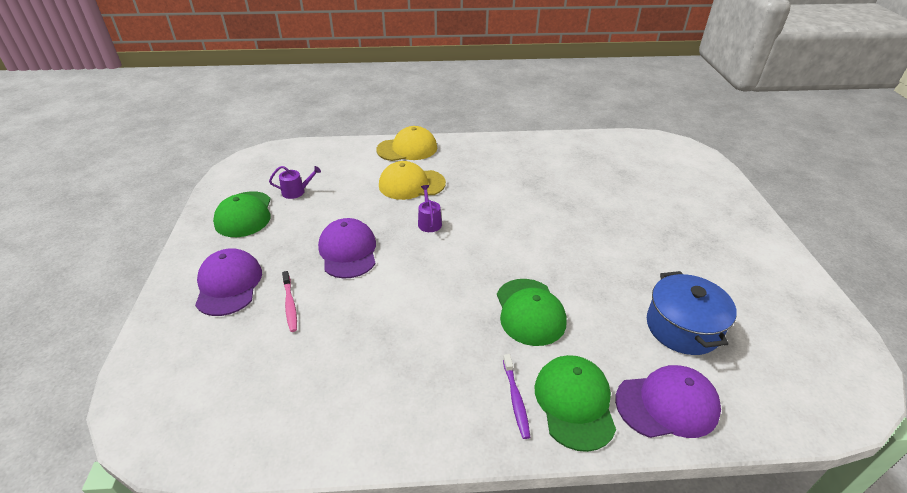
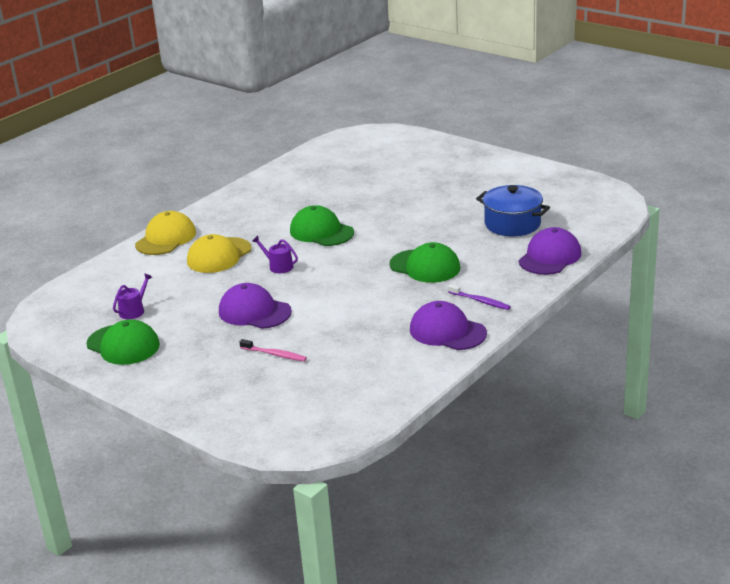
camera: 45 degrees left, 10 degrees down
(228, 285) = (208, 375): purple cap -> purple cap (447, 331)
(574, 403) = (509, 284): green cap -> green cap (321, 232)

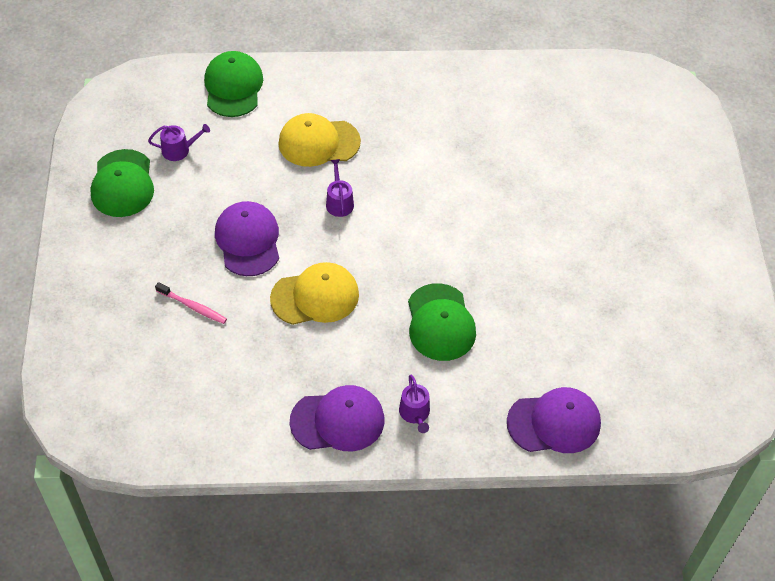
camera: 45 degrees right, 25 degrees up
(166, 238) = (313, 80): yellow cap -> yellow cap (315, 296)
(274, 354) = (193, 307): pink toothbrush -> pink toothbrush turned 45 degrees counterclockwise
(321, 232) = (430, 191): green cap -> green cap (233, 87)
(447, 331) = (338, 420): purple cap -> purple cap turned 90 degrees clockwise
(480, 301) = (415, 413): purple toothbrush -> purple watering can
(512, 224) = (592, 345): blue pot -> none

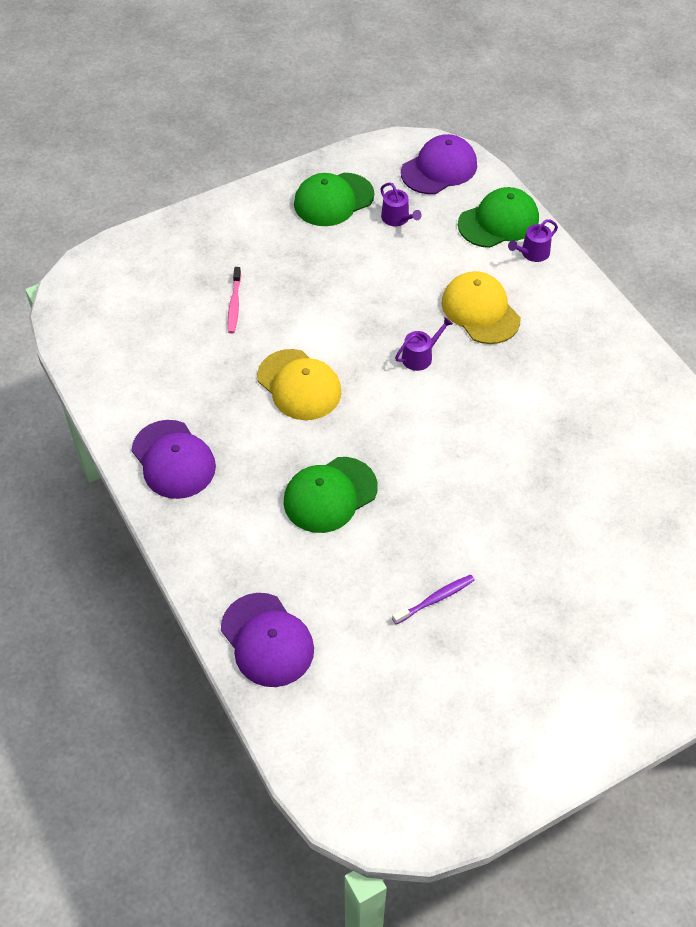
camera: 65 degrees right, 0 degrees up
(248, 240) = (330, 310): purple cap -> purple cap (439, 169)
(415, 413) = (213, 516): purple watering can -> purple watering can (532, 253)
(573, 296) = (435, 599): none -> purple toothbrush

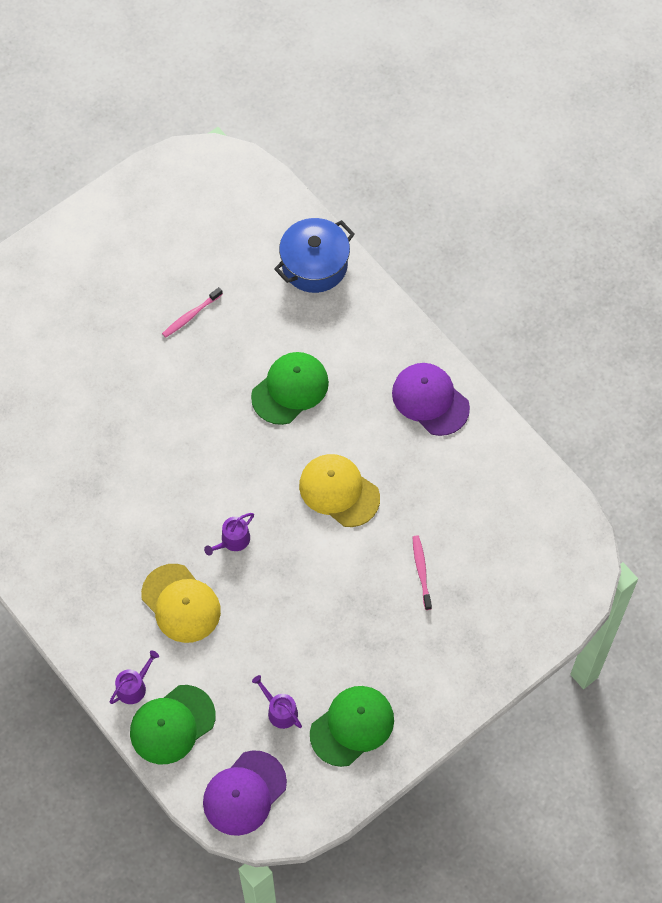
camera: 170 degrees right, 10 degrees up
(267, 640) = (314, 265): purple cap -> blue pot
(435, 599) = (191, 315): purple toothbrush -> pink toothbrush

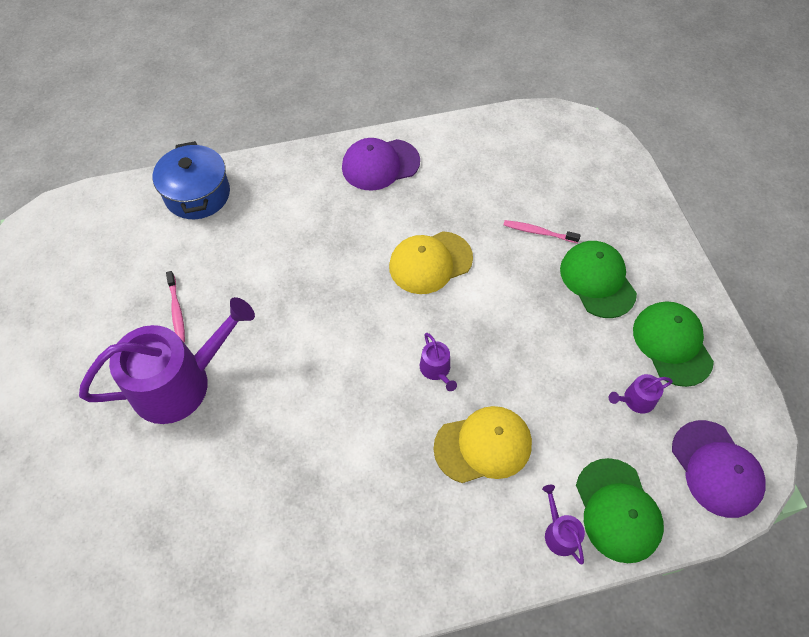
camera: 65 degrees left, 5 degrees down
(130, 354) = (180, 382): none -> purple watering can
(290, 389) = (306, 260): green cap -> green cap (597, 280)

